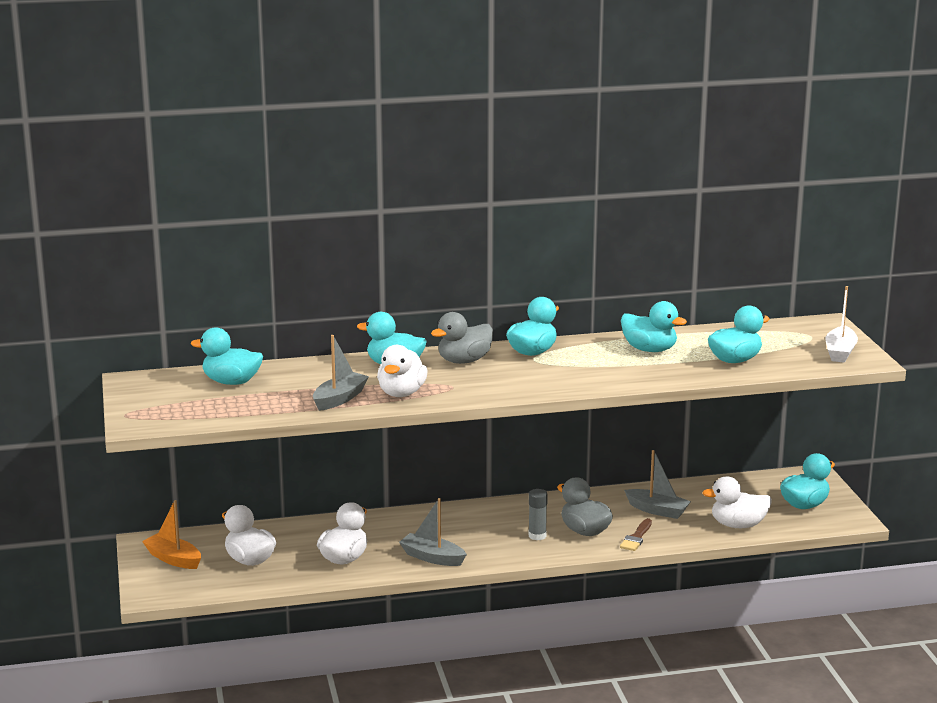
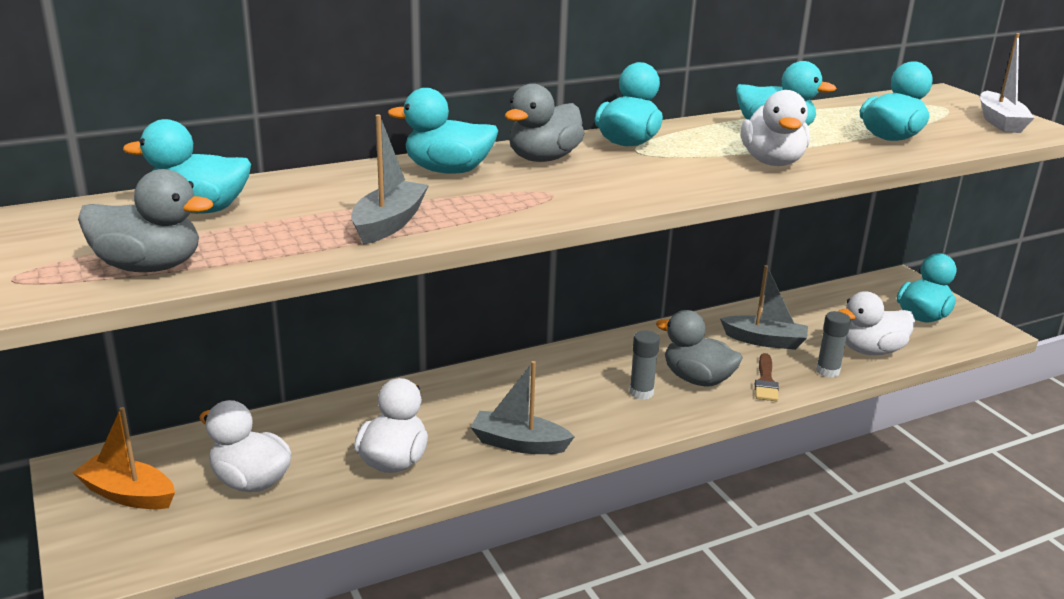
camera: 15 degrees left, 5 degrees up
(196, 414) = (149, 267): none -> grey duck
(401, 393) = (481, 208): white duck -> white duck (772, 162)
(690, 535) = (827, 371): none -> grey glue stick

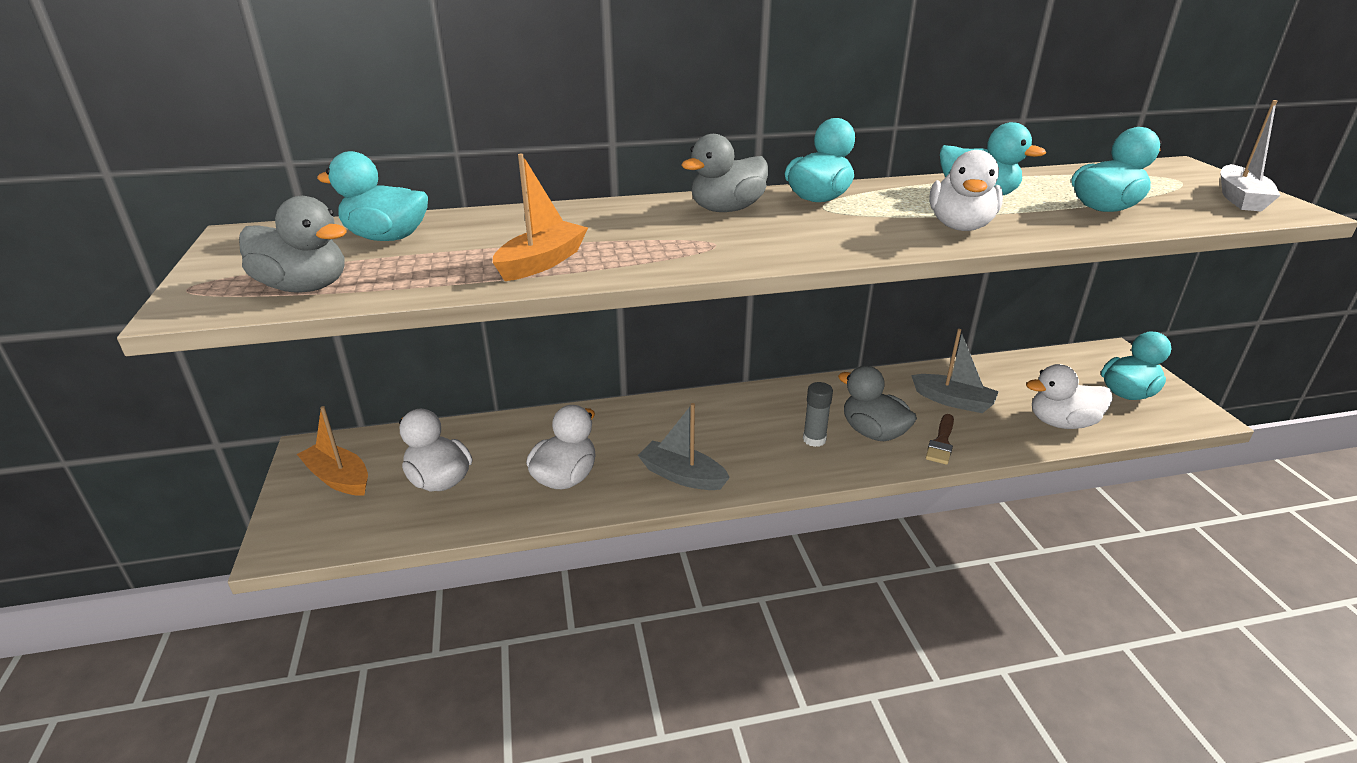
camera: 15 degrees right, 5 degrees up
(389, 223) = (542, 262): grey boat -> orange boat
(448, 171) = (629, 215): turquoise duck -> none
(827, 371) = (1009, 439): grey glue stick -> none

